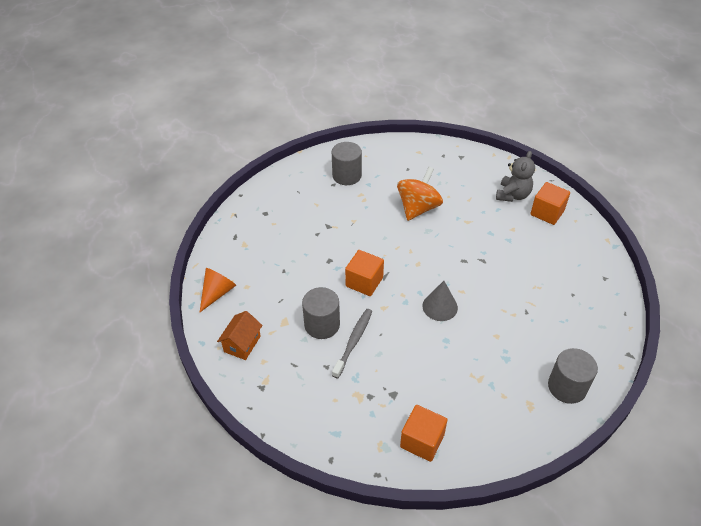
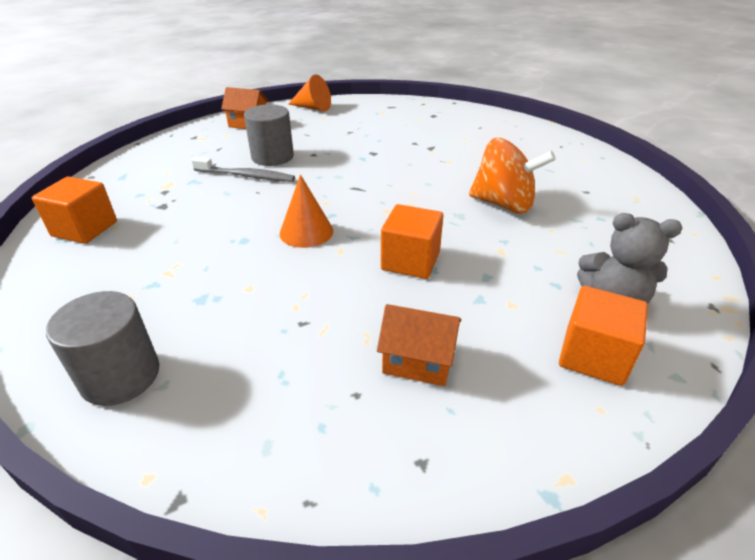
camera: 80 degrees right, 10 degrees down
(347, 176) = (531, 150): grey cylinder -> none
(364, 282) = (342, 175): orange cube -> orange cube (410, 261)
(440, 306) = (306, 232): grey cone -> orange cone
(552, 270) = (418, 361): none -> orange house

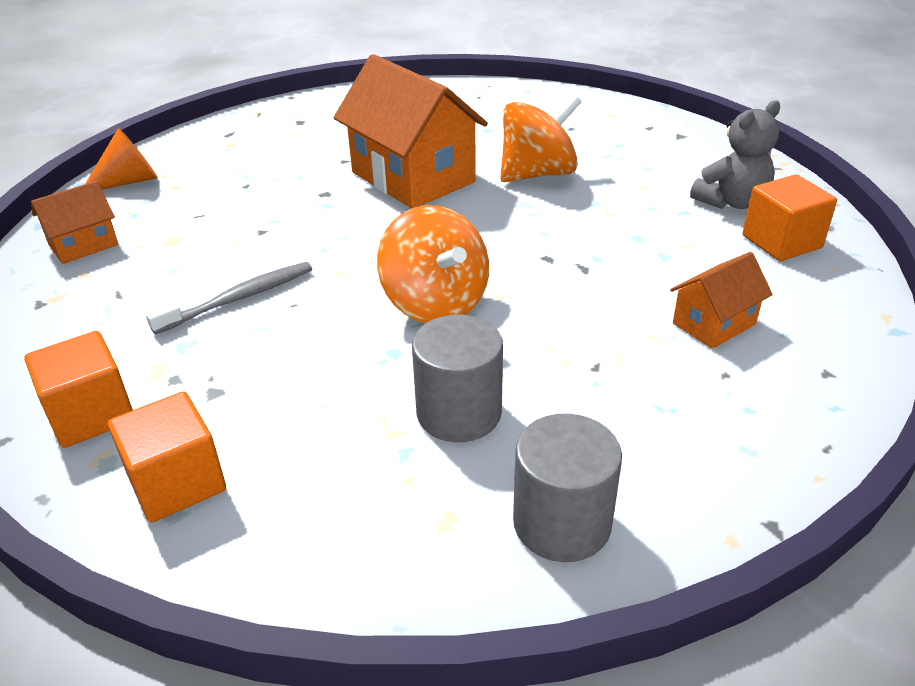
camera: 50 degrees left, 0 degrees up
(272, 157) = (219, 261): grey cylinder -> grey cylinder (459, 413)
(306, 232) = (435, 303): orange cone -> orange spinning top
(410, 261) = (568, 264): orange cube -> orange cube (91, 415)
(429, 168) = (413, 177): none -> orange house

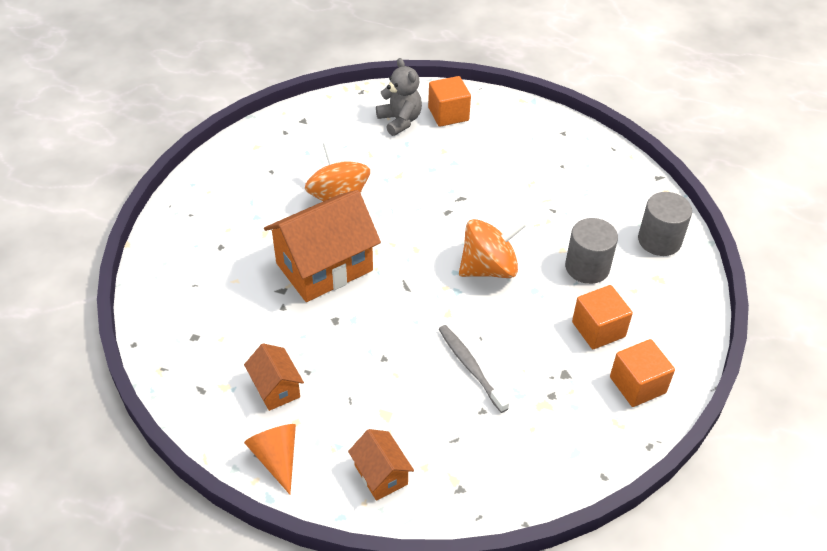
camera: 85 degrees left, 10 degrees up
(91, 415) = (583, 434): orange cube -> orange cube (598, 329)
(714, 324) = (521, 159): orange house -> orange house (276, 388)

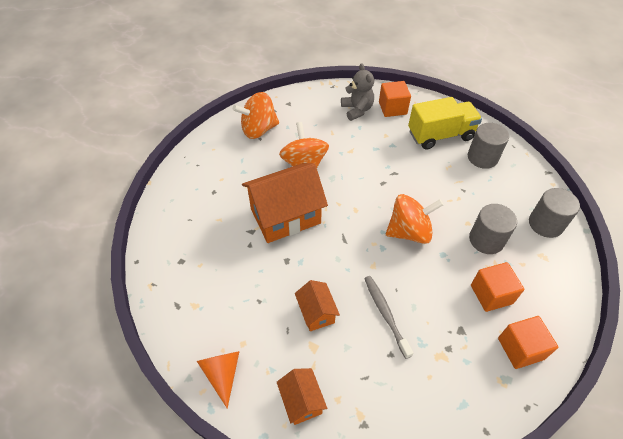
camera: 10 degrees right, 5 degrees up
(267, 160) = (258, 129): none -> orange spinning top
(276, 388) = (232, 312): orange house -> orange house (316, 312)
(516, 144) = (440, 135): none -> yellow truck
(574, 167) = (482, 157): none -> grey cylinder

